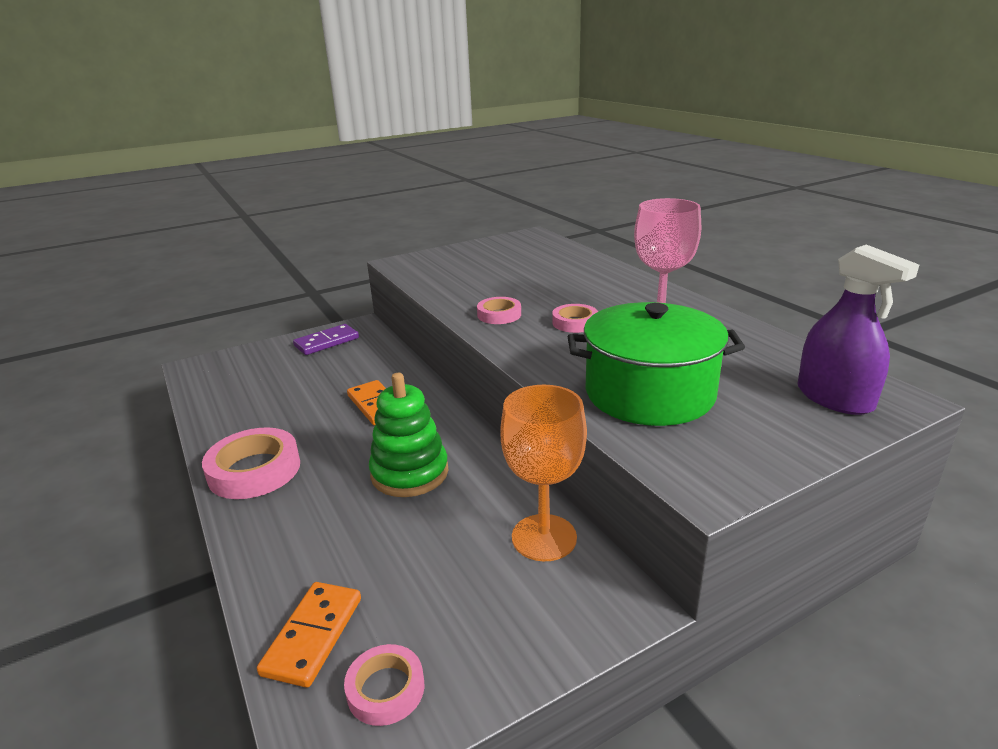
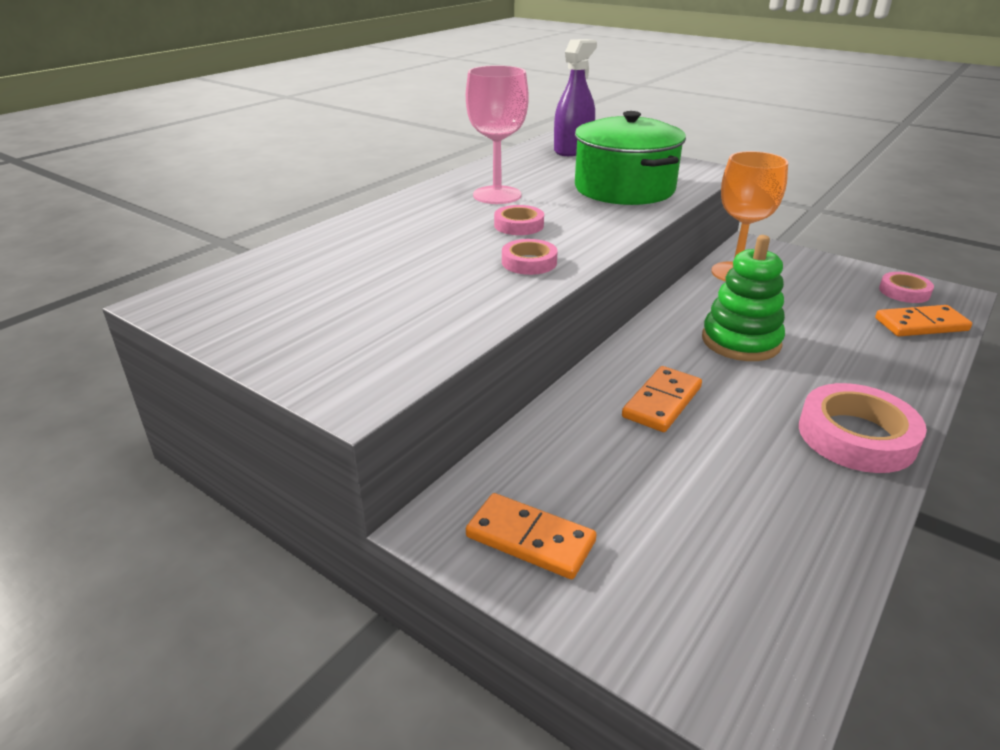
camera: 115 degrees left, 5 degrees up
(326, 342) = (530, 539): purple domino -> orange domino

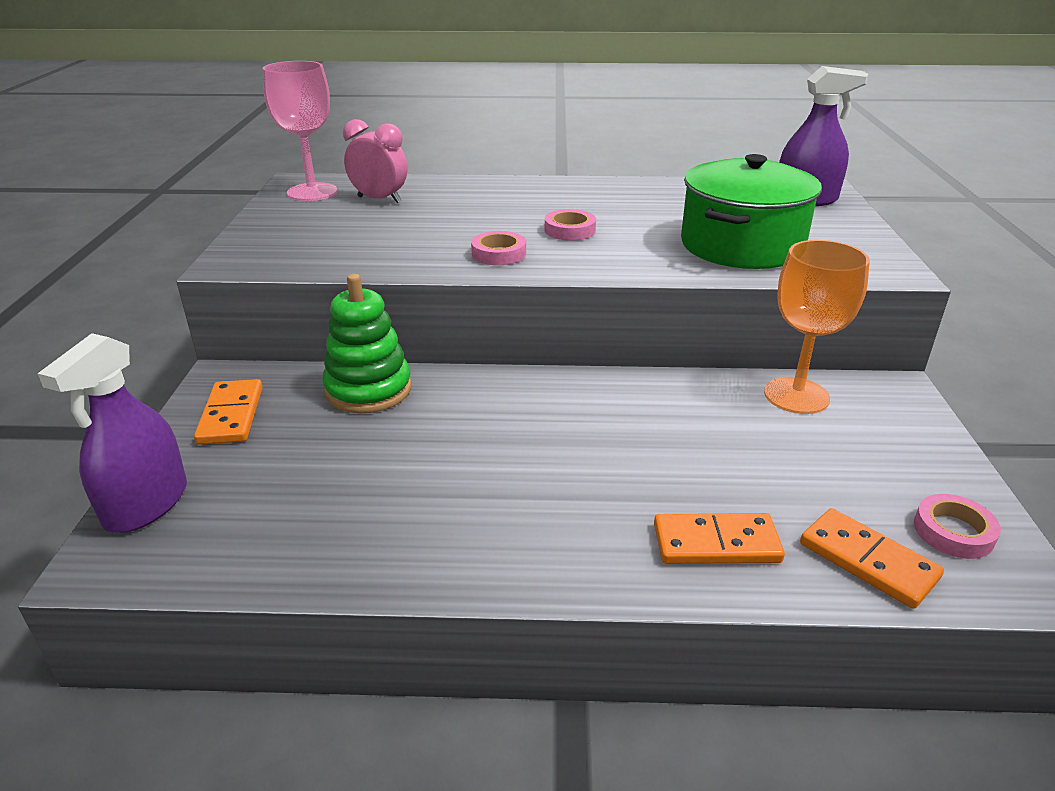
camera: 55 degrees right, 0 degrees up
(311, 275) = (379, 199): none -> pink clock
(497, 195) = (623, 205): pink goblet -> pink goblet (312, 192)
(662, 402) = (466, 420): orange domino -> orange domino (716, 543)
(666, 649) = (146, 504): none -> purple spray bottle
(741, 341) = (636, 435): green stacking toy -> green stacking toy (368, 389)
(856, 436) = (521, 548): pink tape -> none

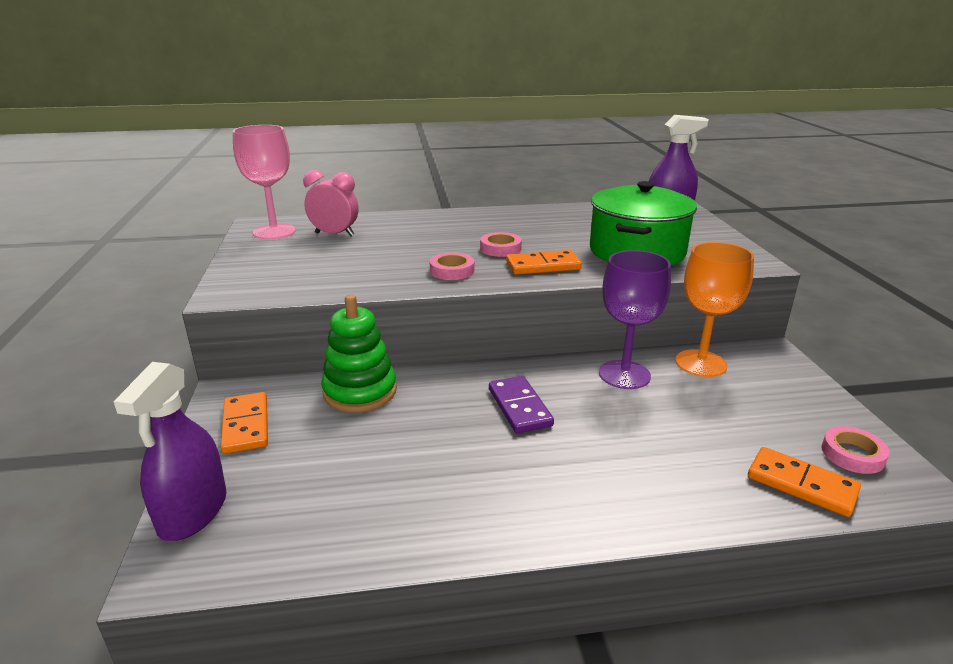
camera: 10 degrees left, 5 degrees down
(547, 427) = (519, 407): none -> purple domino
(692, 400) = (624, 375): none -> purple goblet
(716, 543) = (685, 485): orange domino -> orange domino (543, 266)

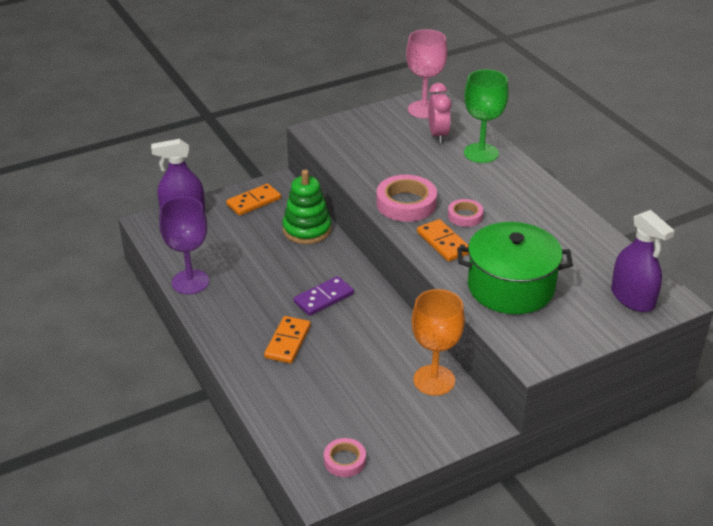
camera: 70 degrees right, 10 degrees up
(393, 223) = (481, 153): none -> green goblet
(452, 271) = (406, 203): pink tape -> pink tape, size x1.73
(624, 375) = (392, 340): purple goblet -> purple goblet (190, 282)
(801, 484) = (298, 432): orange domino -> orange domino (288, 342)

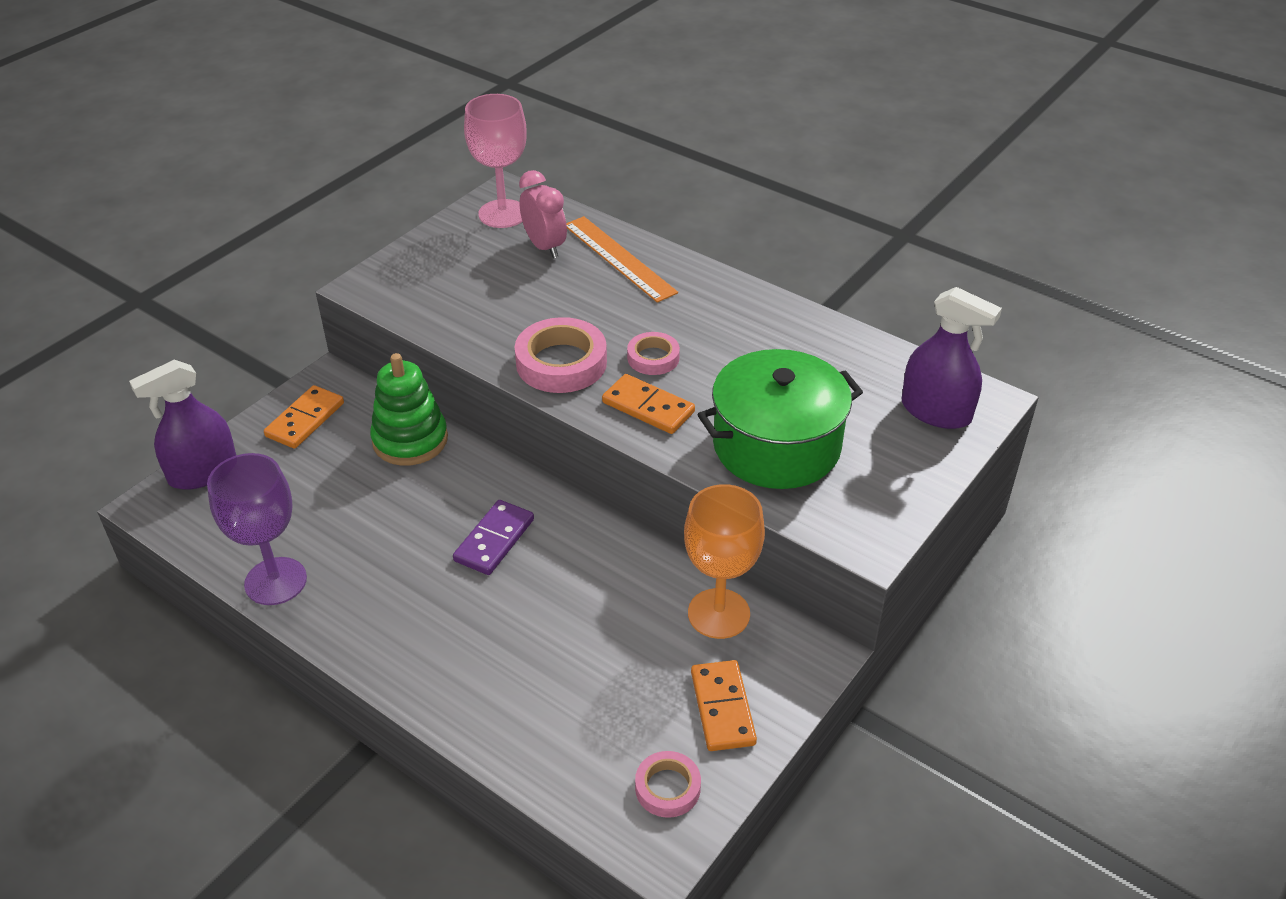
camera: 25 degrees left, 5 degrees up
(288, 342) = (480, 628): orange domino -> orange domino (723, 708)
(481, 153) = (619, 258): green goblet -> orange ruler

